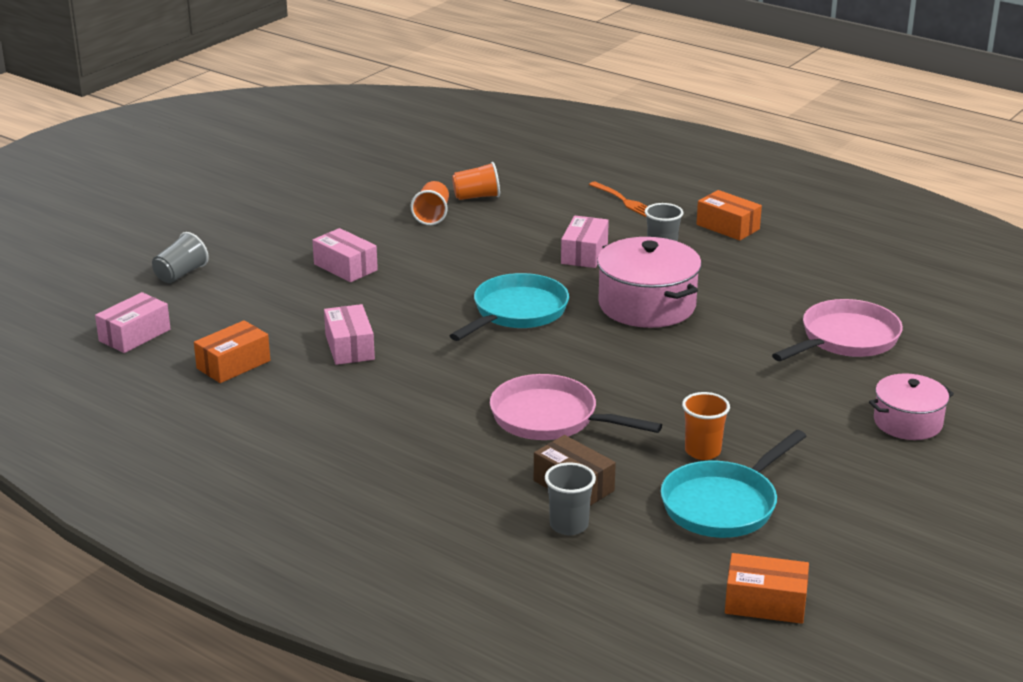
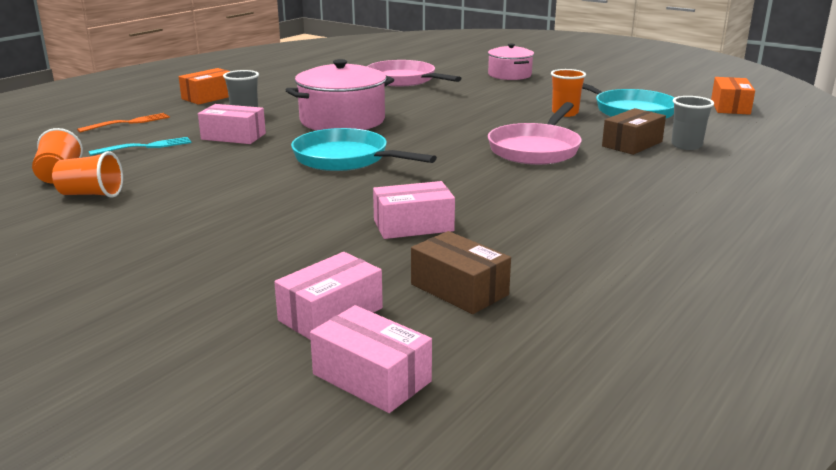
camera: 90 degrees left, 5 degrees down
(180, 274) = (163, 355): grey cup -> none
(233, 364) = (459, 289): orange box -> brown box
(345, 267) = (206, 235): pink box -> pink box (330, 314)
(550, 218) = (145, 147): none -> turquoise fork

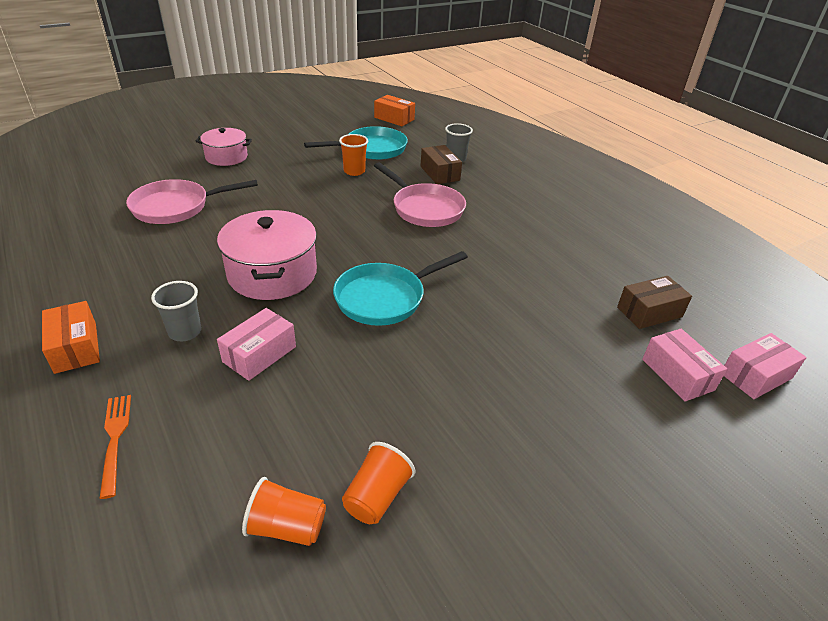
camera: 70 degrees left, 15 degrees up
(145, 147) = (237, 432): turquoise fork -> none
(413, 225) = (545, 302): pink box -> none

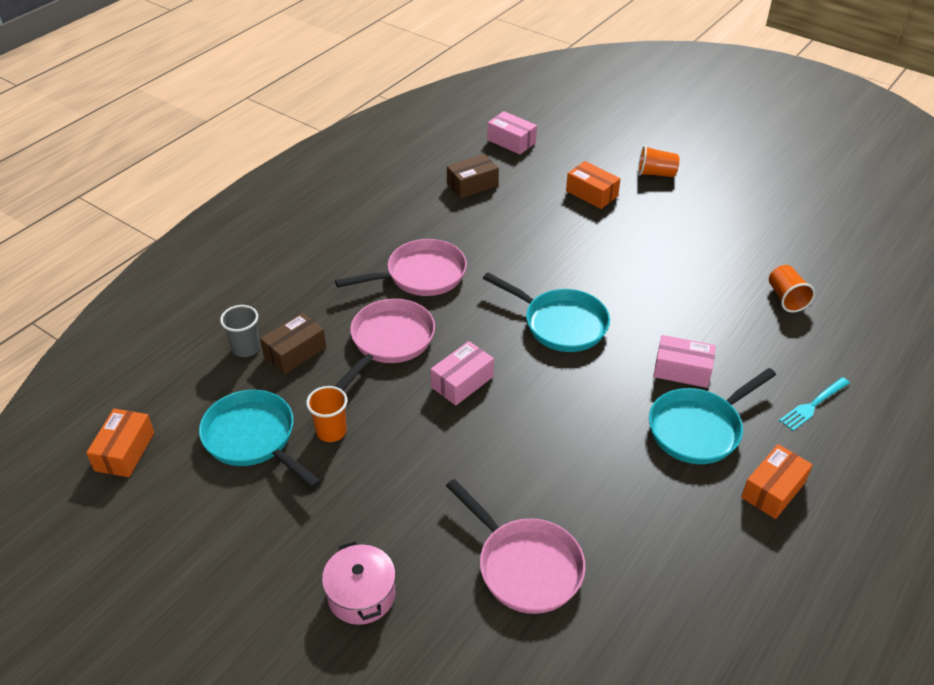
camera: 110 degrees left, 5 degrees up
(115, 439) = (813, 405): orange fork -> turquoise fork
(185, 332) = (698, 428): grey cup -> turquoise pan
(272, 274) = (583, 410): pink pot -> none
(377, 496) = (737, 271): orange cup -> orange cup (656, 174)
(500, 241) = (421, 275): none -> pink pan
(612, 410) = (591, 193): none -> orange box
(649, 312) = (472, 185): brown box -> brown box turned 75 degrees counterclockwise
(677, 374) = (535, 170): pink box -> pink box (462, 382)

